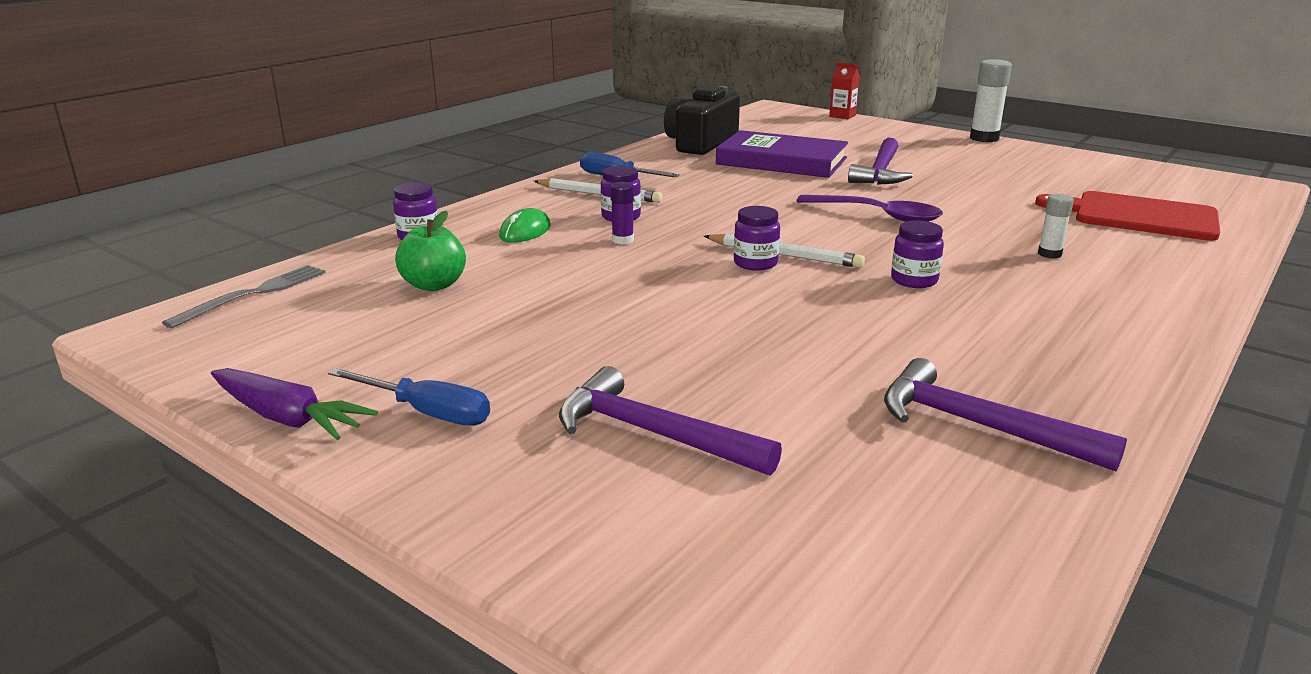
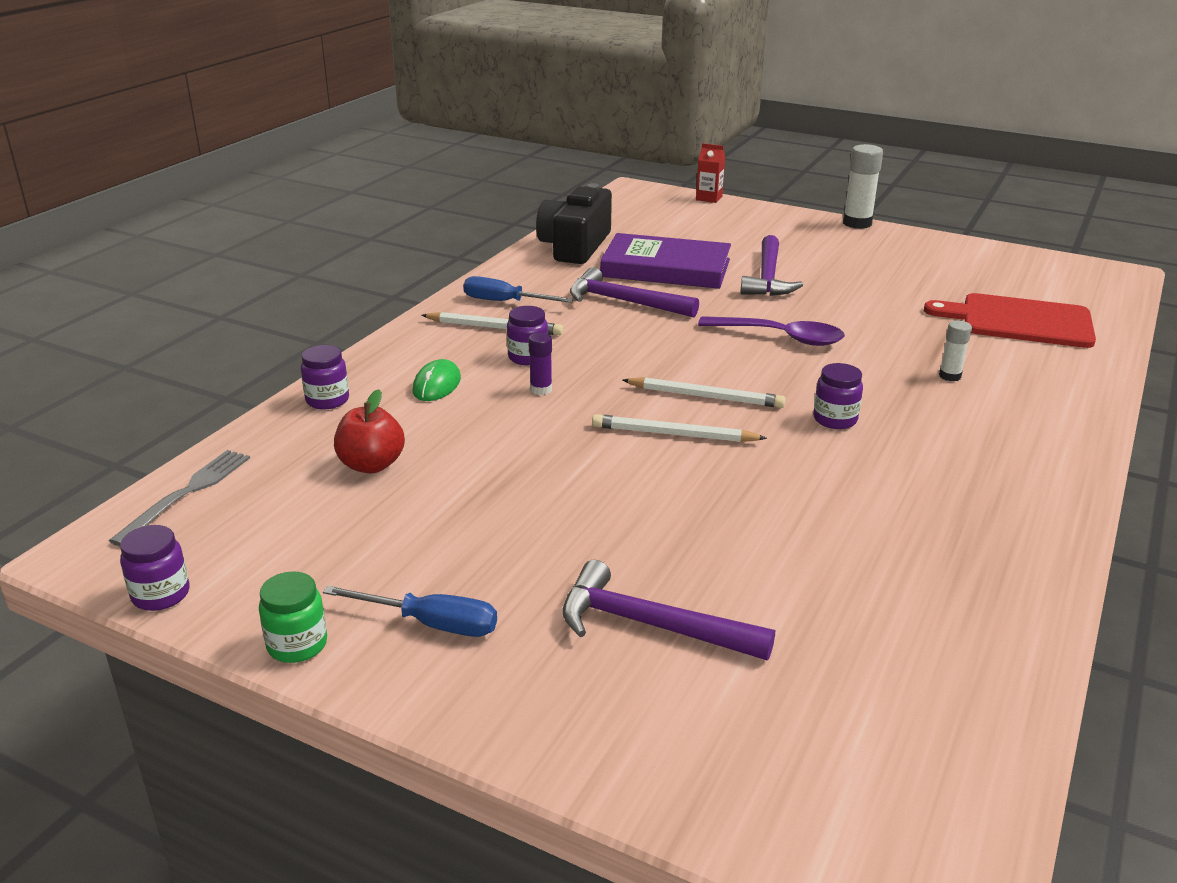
camera: 10 degrees left, 5 degrees up
(287, 418) = (297, 645): purple carrot -> green jar
(434, 285) = (371, 465): green apple -> red apple
(740, 281) = (673, 434): none -> white pencil
(755, 263) = (681, 410): purple jar -> purple jar (161, 595)
(978, 425) = (930, 585): purple hammer -> purple hammer (624, 302)

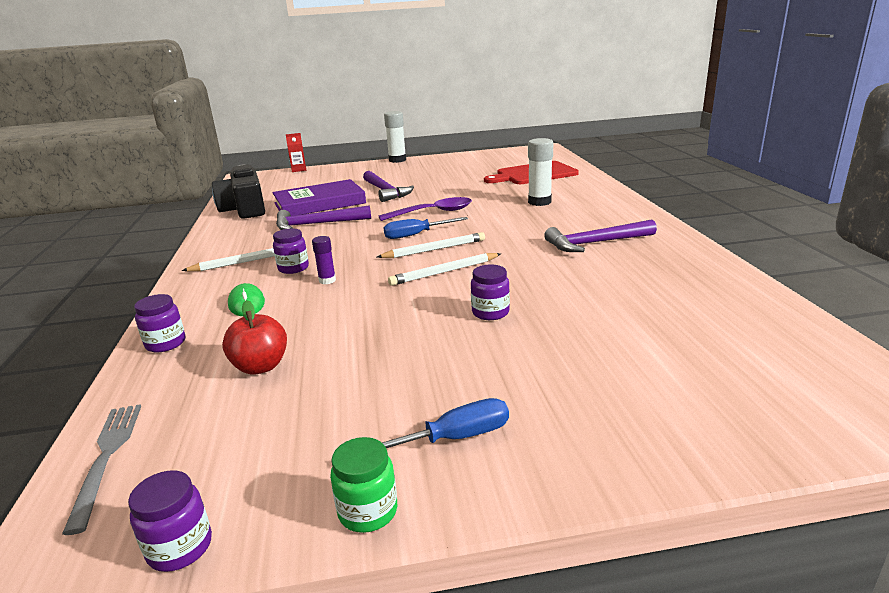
camera: 35 degrees left, 5 degrees down
(504, 302) = (234, 247): blue screwdriver -> blue screwdriver (416, 235)
(650, 625) = (584, 366): purple hammer -> purple hammer (595, 243)
(835, 419) = (517, 236): purple jar -> purple jar (490, 312)
(950, 376) = (539, 202): white glue stick -> white glue stick, size x1.78

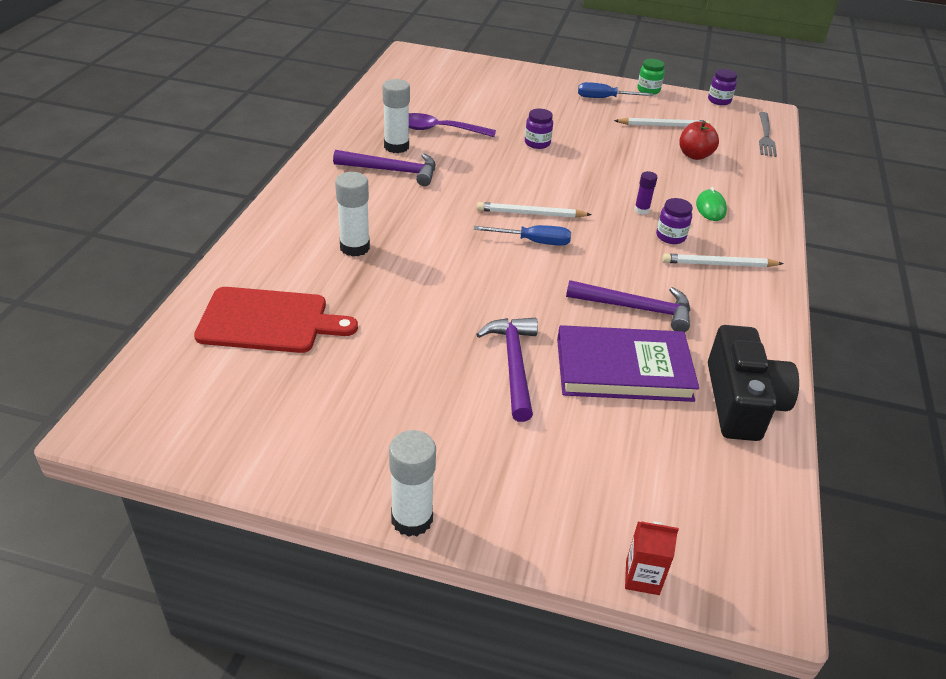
camera: 160 degrees left, 15 degrees up
(166, 343) = (764, 191): purple jar -> none
(433, 212) = (488, 276): purple spoon -> purple spoon (439, 130)
(444, 272) = (541, 185): white pencil -> white pencil (663, 125)
(629, 261) = (396, 147): none -> white glue stick

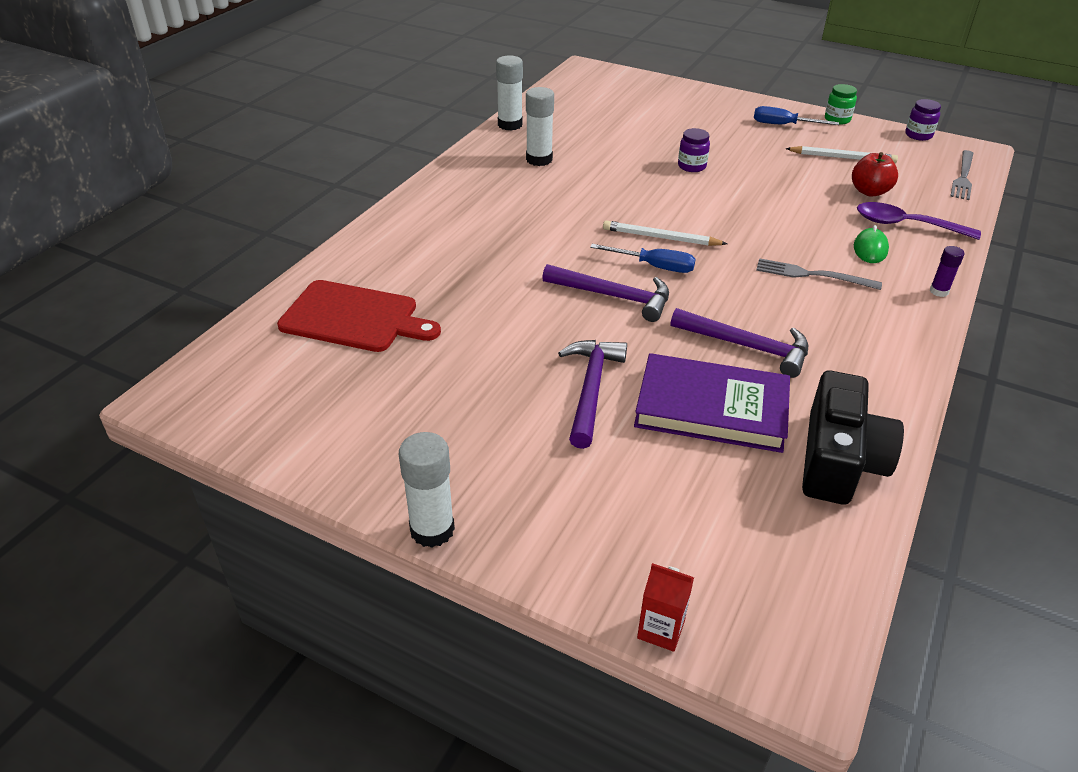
camera: 15 degrees right, 0 degrees up
(355, 247) = (463, 255): white glue stick -> white glue stick (510, 125)
(392, 171) = (527, 183): purple hammer -> purple hammer (614, 297)
(439, 130) = (589, 146): purple spoon -> purple spoon (906, 225)
(641, 210) = (787, 244): purple glue stick -> purple glue stick (939, 291)
(670, 236) = (812, 275): purple jar -> grey fork
(719, 264) = (860, 310): white pencil -> none

